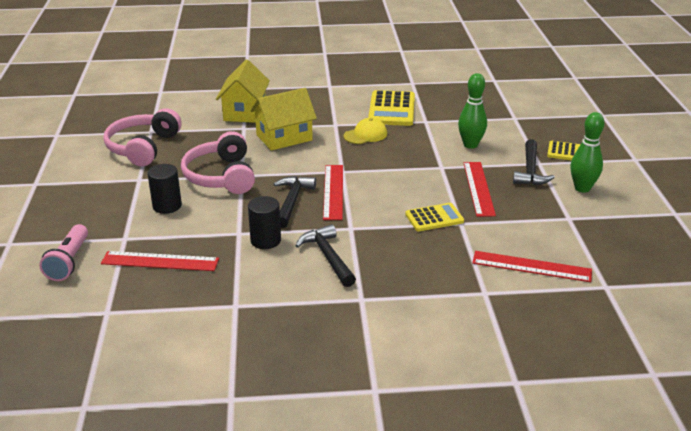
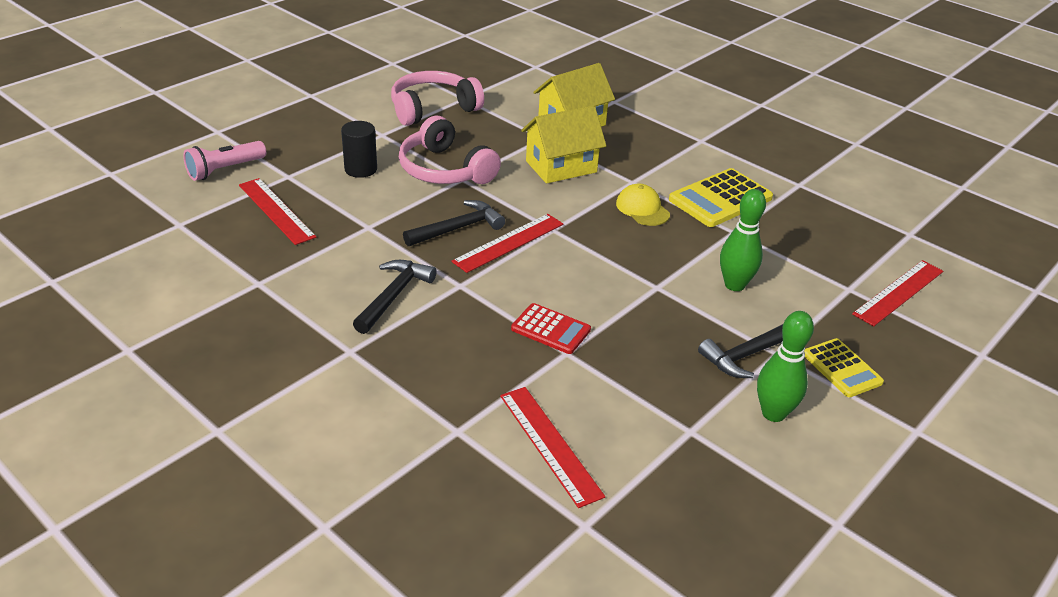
camera: 45 degrees right, 5 degrees up
(221, 176) = (445, 170): pink headphones -> pink headphones turned 75 degrees counterclockwise
(265, 240) = (375, 247): black cylinder -> none
(284, 137) = (561, 167): yellow house -> yellow house turned 45 degrees counterclockwise
(365, 135) = (642, 209): yellow cap -> yellow cap turned 135 degrees counterclockwise
(434, 218) = (550, 329): yellow calculator -> red calculator
(478, 188) = (653, 333): red ruler -> red ruler (899, 292)

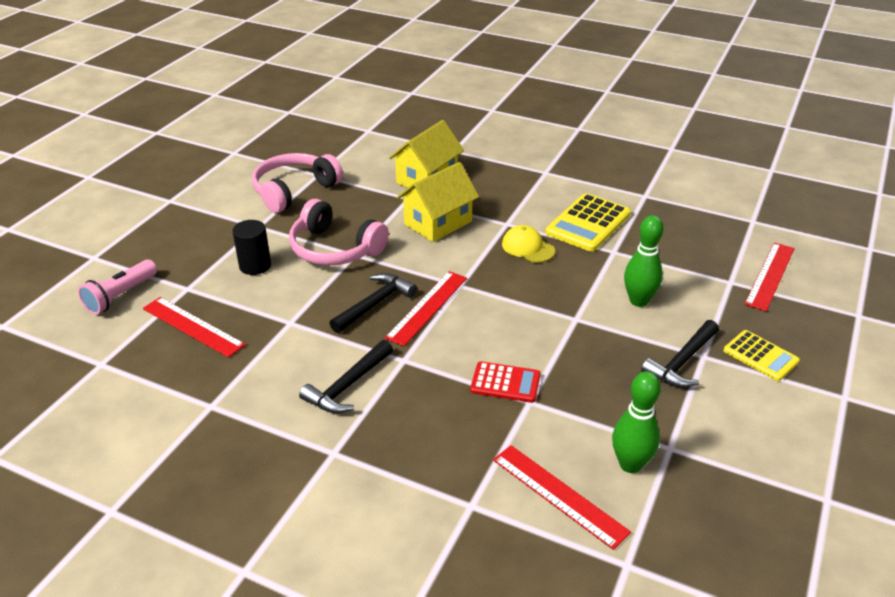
camera: 15 degrees left, 0 degrees up
(394, 296) = (348, 386): black hammer -> black hammer turned 150 degrees counterclockwise
(773, 413) = (728, 412): green bowling pin -> green bowling pin (630, 464)

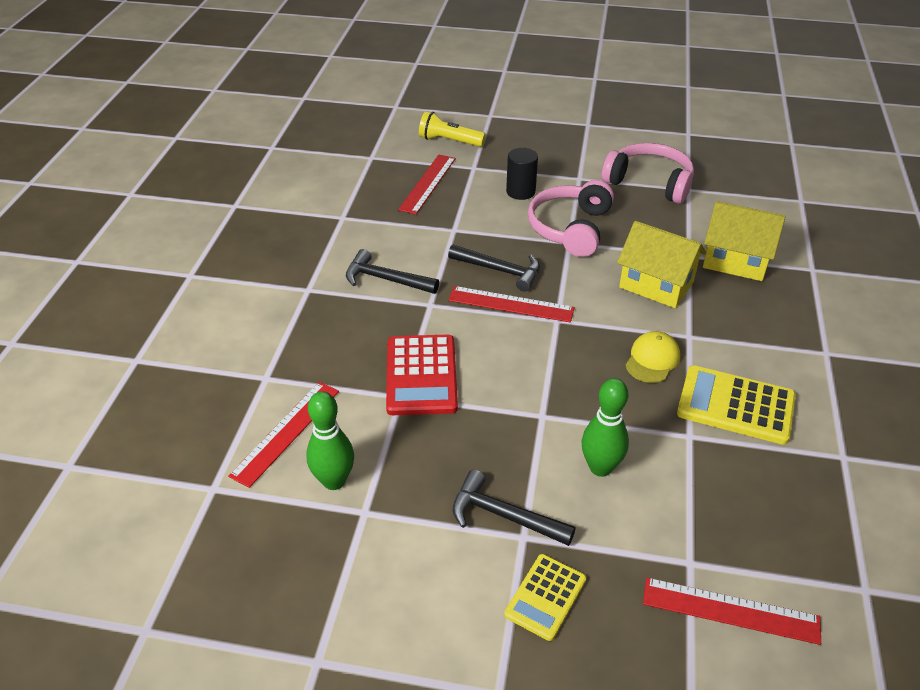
camera: 75 degrees right, 5 degrees up
(120, 296) = (449, 141): pink flashlight -> yellow flashlight
(505, 383) = (421, 375): red calculator -> red calculator, size x1.60

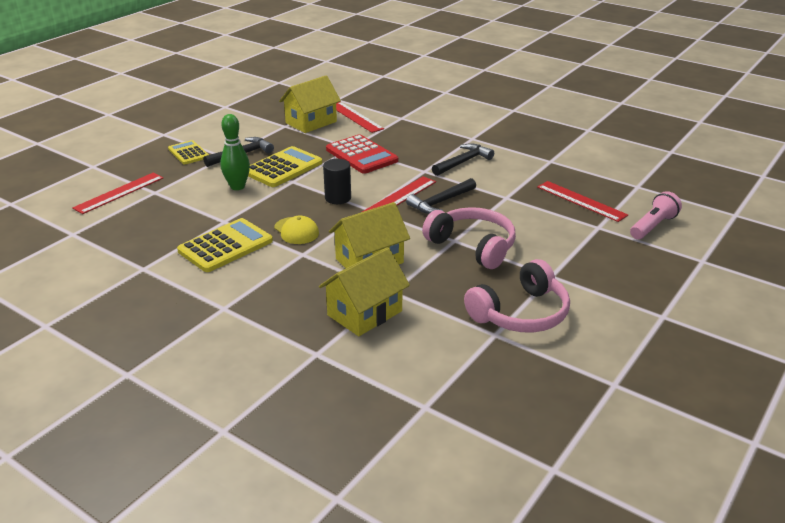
camera: 115 degrees right, 10 degrees down
(334, 481) = (311, 122): green bowling pin -> yellow house
(421, 375) = (361, 155): red calculator -> red calculator turned 150 degrees counterclockwise
(449, 141) = (653, 226): yellow flashlight -> pink flashlight
(512, 443) = (283, 168): none -> yellow calculator
(520, 191) = (544, 239): black cylinder -> black cylinder (338, 198)

